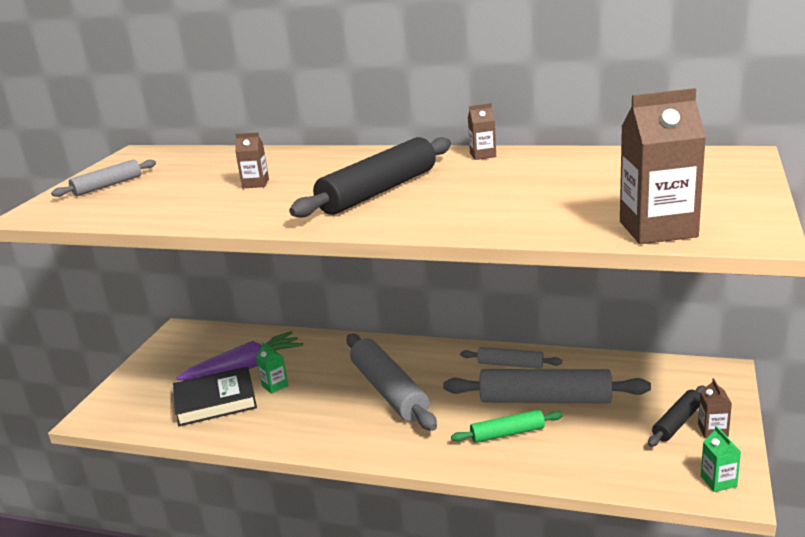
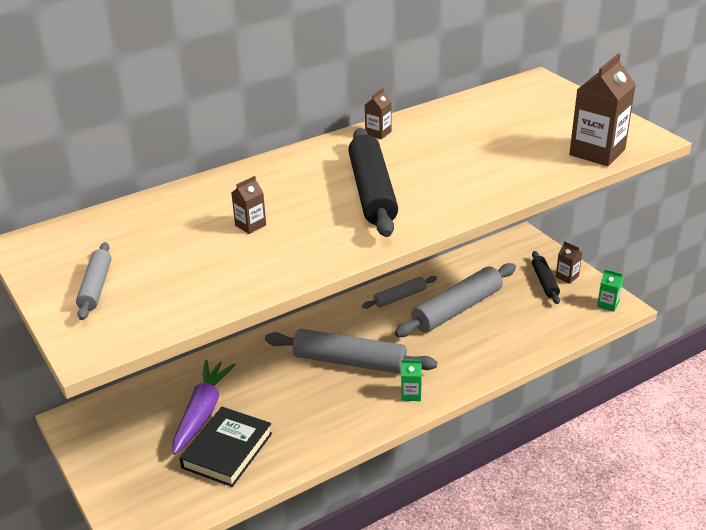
camera: 50 degrees left, 10 degrees up
(275, 385) = (255, 409): green carton -> green carton (411, 394)
(507, 434) = (470, 343): green rolling pin -> none

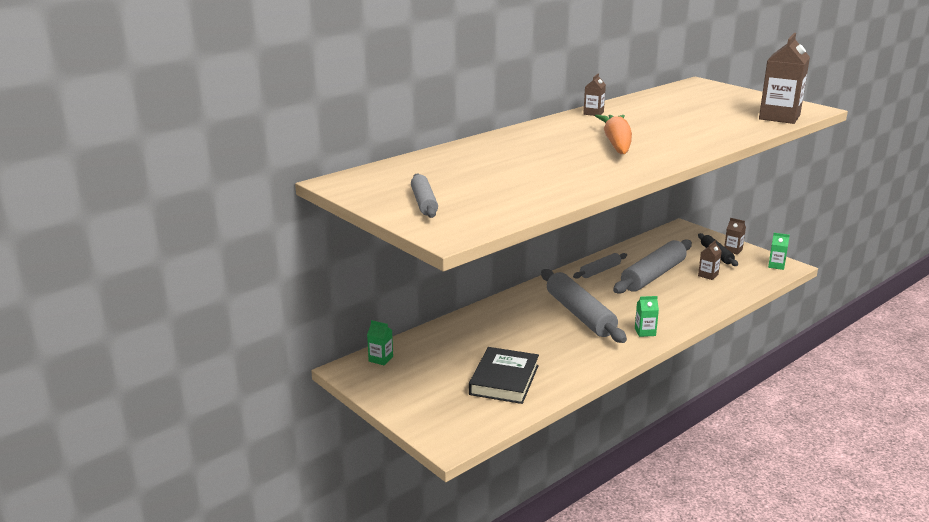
camera: 10 degrees left, 10 degrees down
(110, 407) = (381, 359): none -> green carton
(202, 412) = (467, 356): purple carrot -> none
(250, 225) = (529, 164): brown carton -> brown carton (708, 275)
(349, 361) = (580, 314): grey rolling pin -> grey rolling pin turned 60 degrees clockwise
(372, 192) = (616, 143): black rolling pin -> orange carrot

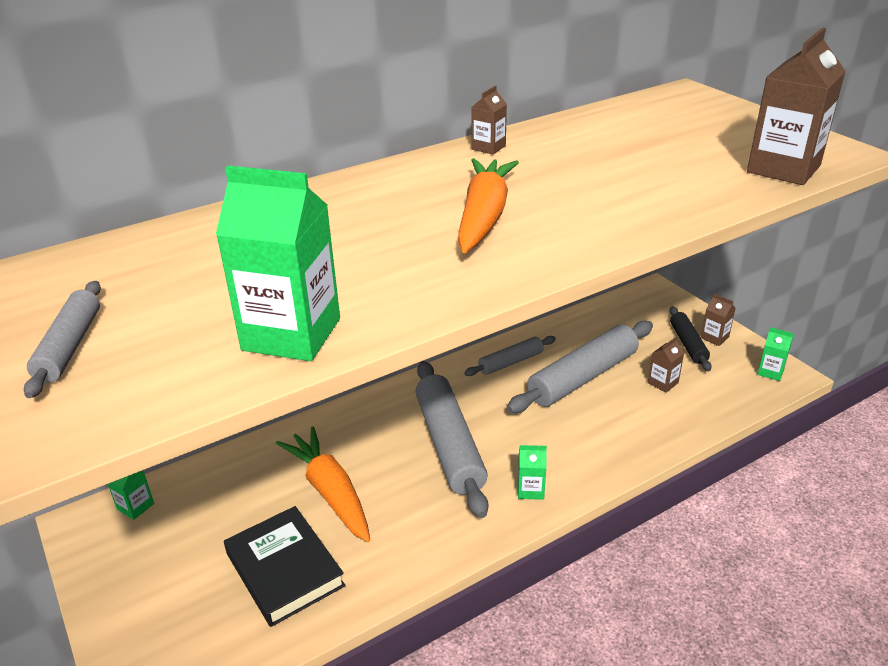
camera: 10 degrees right, 10 degrees up
(504, 380) = (284, 570): black book -> black book turned 60 degrees counterclockwise
(512, 342) = (330, 492): none -> orange carrot
(547, 192) = (291, 334): none -> green carton

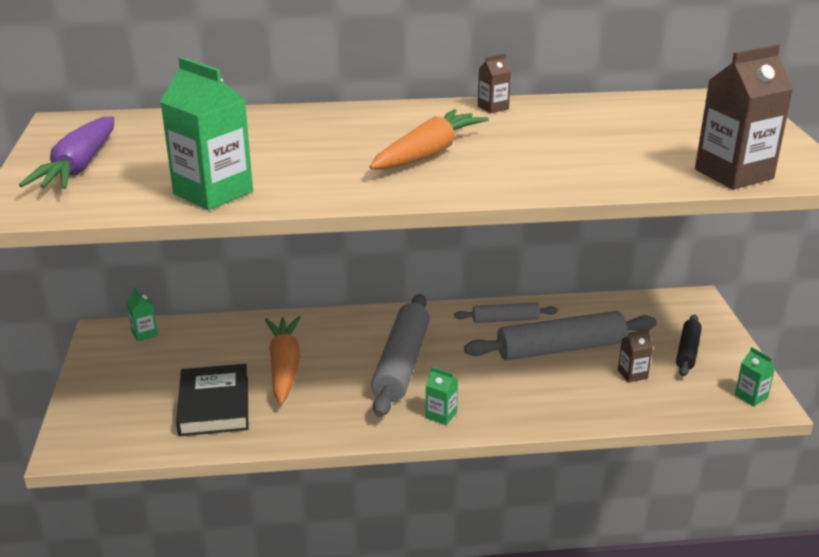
camera: 25 degrees right, 5 degrees down
(69, 346) = (79, 167): grey rolling pin -> purple carrot
(714, 337) = (720, 353): brown carton -> none

